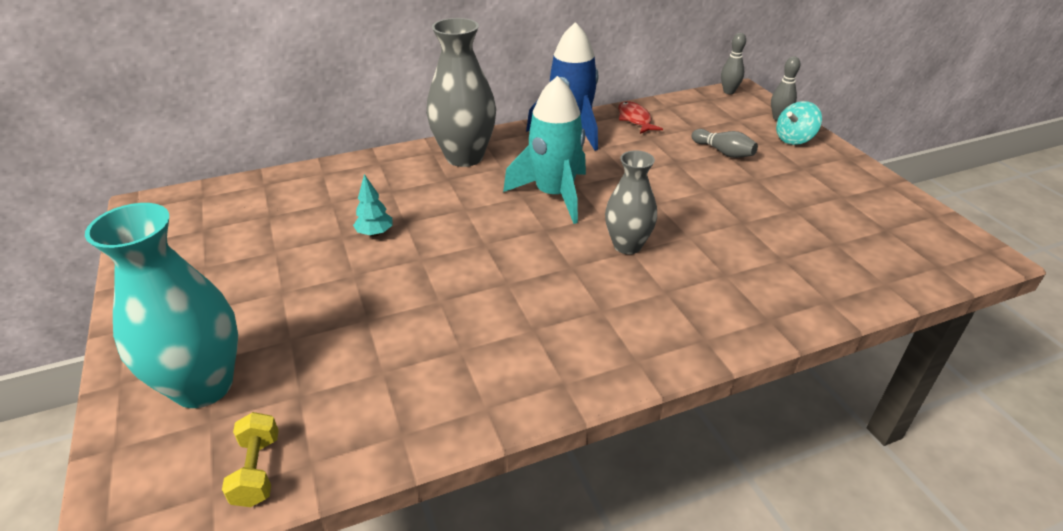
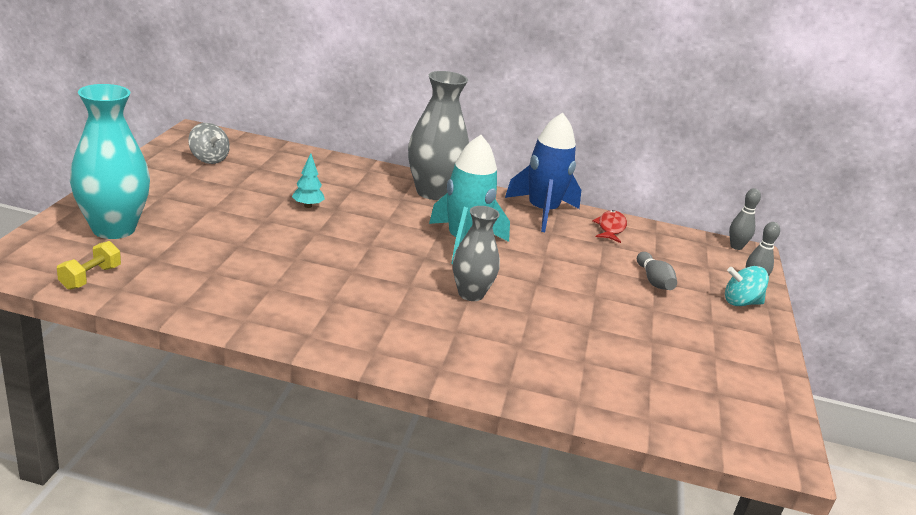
camera: 30 degrees right, 10 degrees down
(203, 233) = (209, 159): none -> grey spinning top

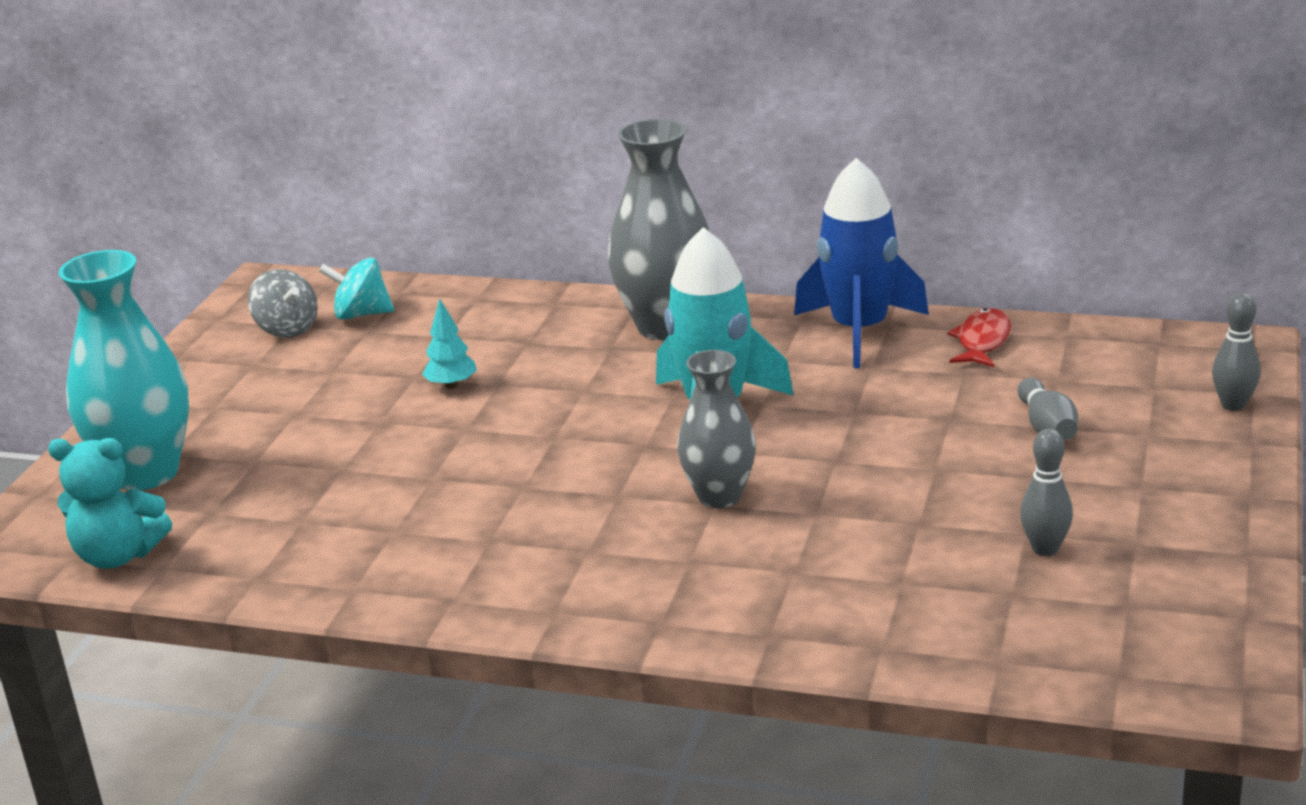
camera: 10 degrees right, 0 degrees up
(90, 277) = (118, 556): yellow dumbbell -> turquoise teddy bear
(736, 247) = (1216, 340): grey bowling pin -> grey bowling pin (1045, 549)
(741, 302) = (1202, 443): turquoise spinning top -> turquoise spinning top (361, 314)

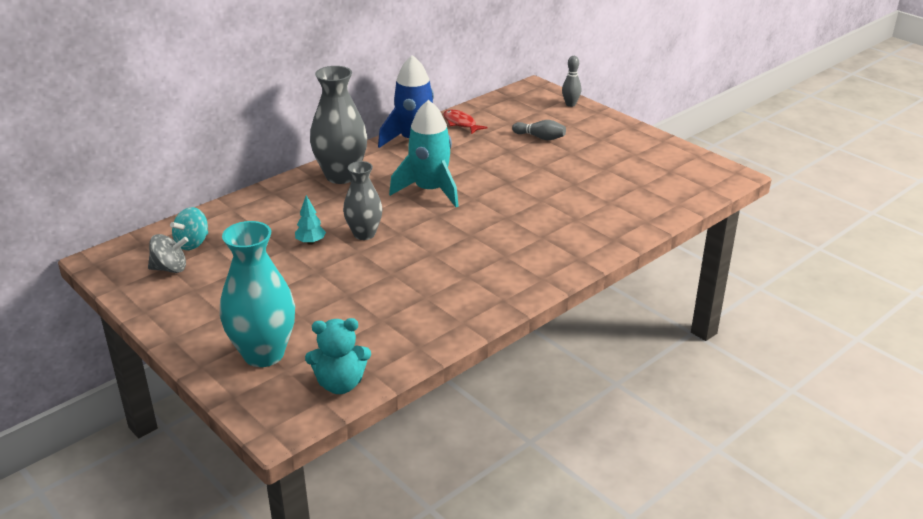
camera: 60 degrees left, 5 degrees up
(118, 556) = (340, 384): turquoise teddy bear -> turquoise teddy bear turned 45 degrees clockwise
(719, 496) = (502, 214): grey vase -> grey vase (364, 234)
(1045, 549) = (619, 170): grey bowling pin -> none

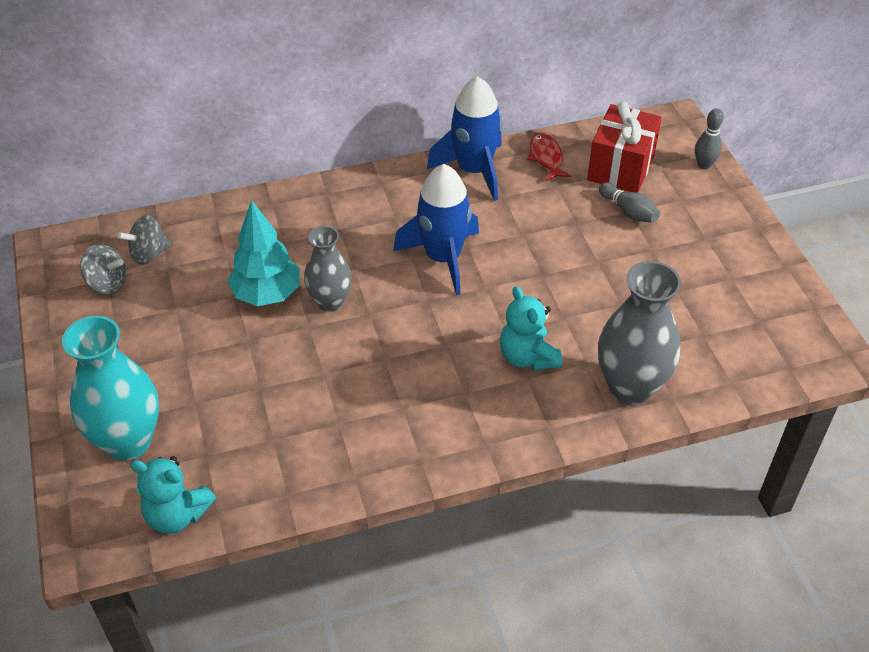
camera: 25 degrees right, 15 degrees up
(192, 243) = (149, 254): turquoise spinning top -> grey spinning top
(311, 242) = (267, 294): turquoise tree -> turquoise tree, size x1.96
(341, 176) = (358, 202): grey vase -> grey vase (630, 387)
(430, 191) = (443, 258): turquoise rocket -> blue rocket
(516, 117) = (621, 168): none -> red gift
(533, 226) = (527, 357): none -> turquoise teddy bear

